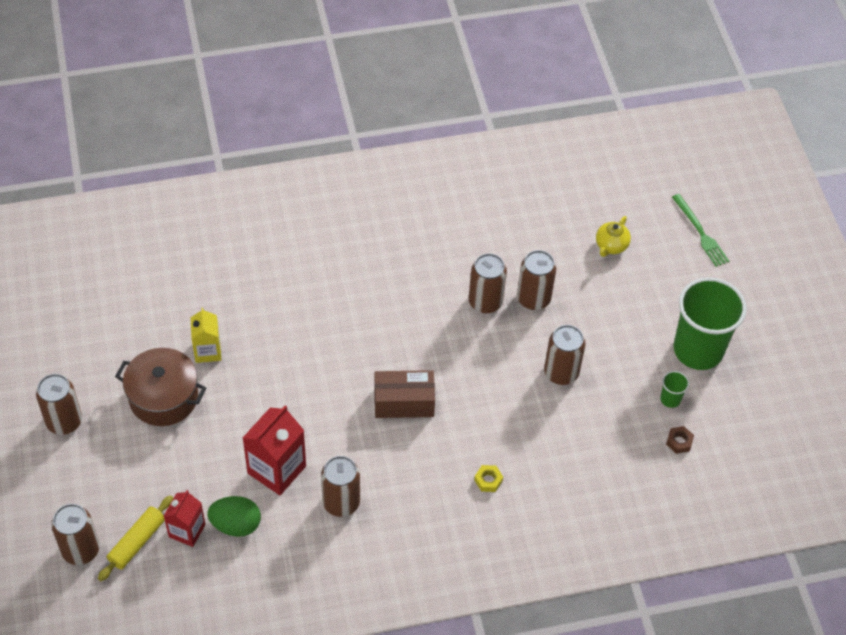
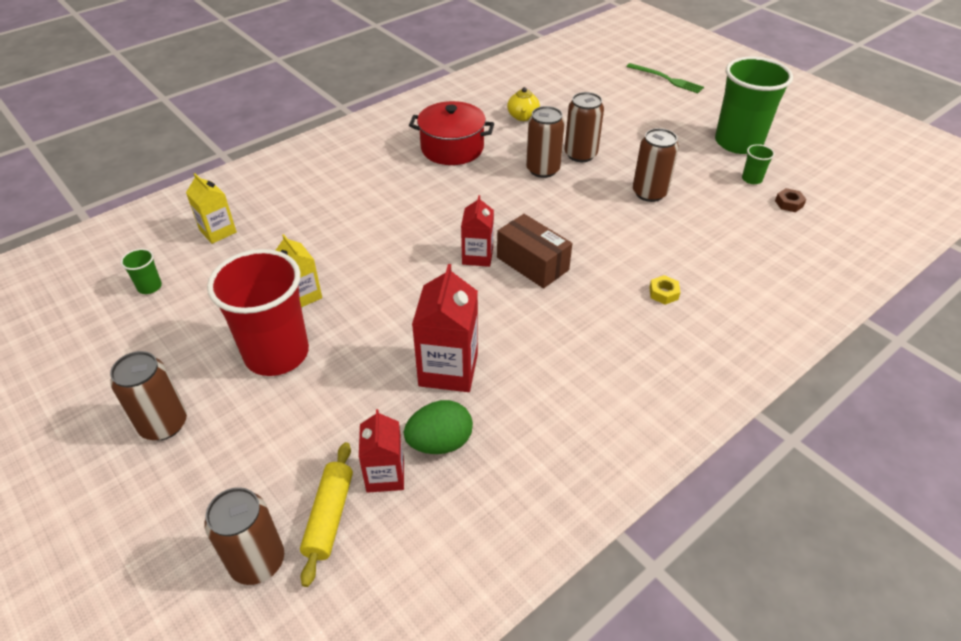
camera: 25 degrees left, 10 degrees down
(100, 290) = (149, 287): none -> green cup
(163, 397) = (276, 353): brown pot -> red cup
(174, 253) = (218, 231): none -> yellow carton
(341, 502) = (539, 371): brown can -> none
(364, 374) = (477, 256): none -> red carton
(404, 402) = (532, 263): brown box -> brown box turned 75 degrees clockwise
(421, 239) = (452, 148): none -> red pot
(611, 246) = (609, 105): yellow teapot -> yellow teapot (523, 117)

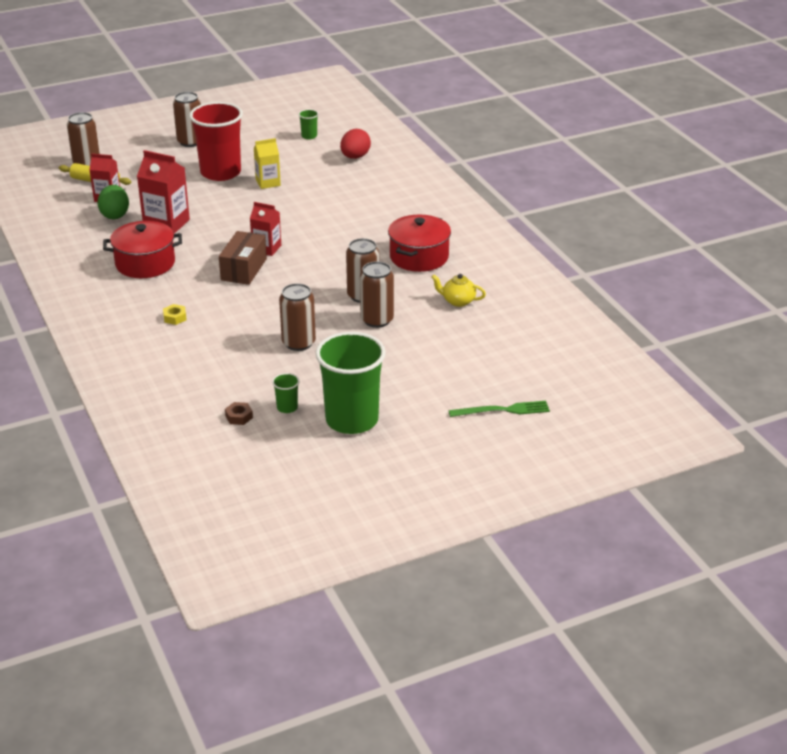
camera: 105 degrees right, 10 degrees down
(218, 231) = (355, 157): yellow carton -> red egg
(532, 263) = (244, 269): brown box -> brown box turned 45 degrees counterclockwise
(561, 359) = (145, 263): none -> red pot
(666, 79) = (503, 410): green fork -> green fork turned 150 degrees counterclockwise

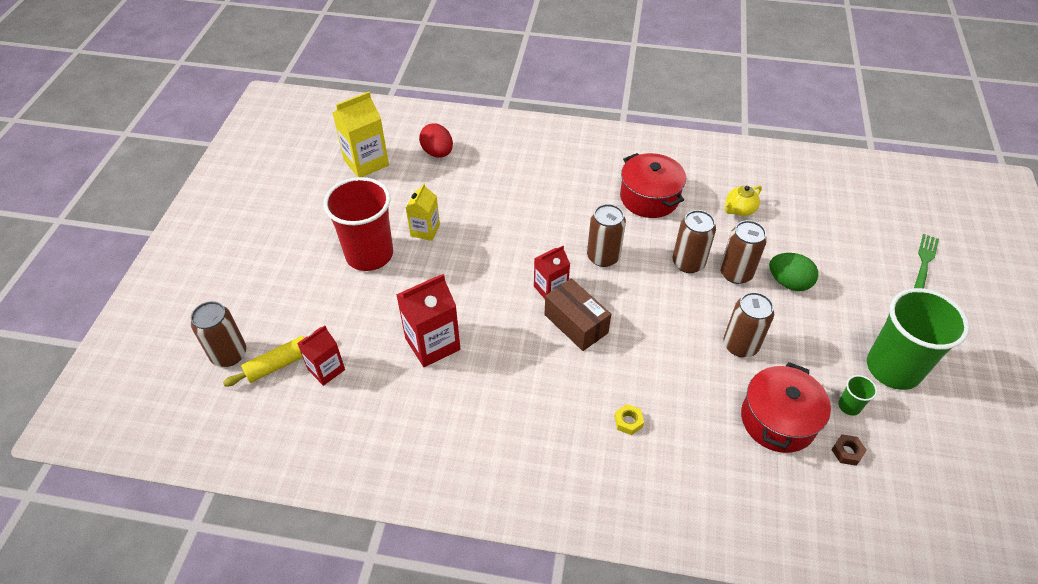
camera: 55 degrees left, 15 degrees up
(115, 215) = (371, 379): green egg -> green egg (788, 282)
(145, 263) = (499, 398): red pot -> red pot (778, 420)
(190, 142) = (280, 248): brown can -> brown can (603, 257)
(309, 136) = (366, 162): green cup -> yellow carton

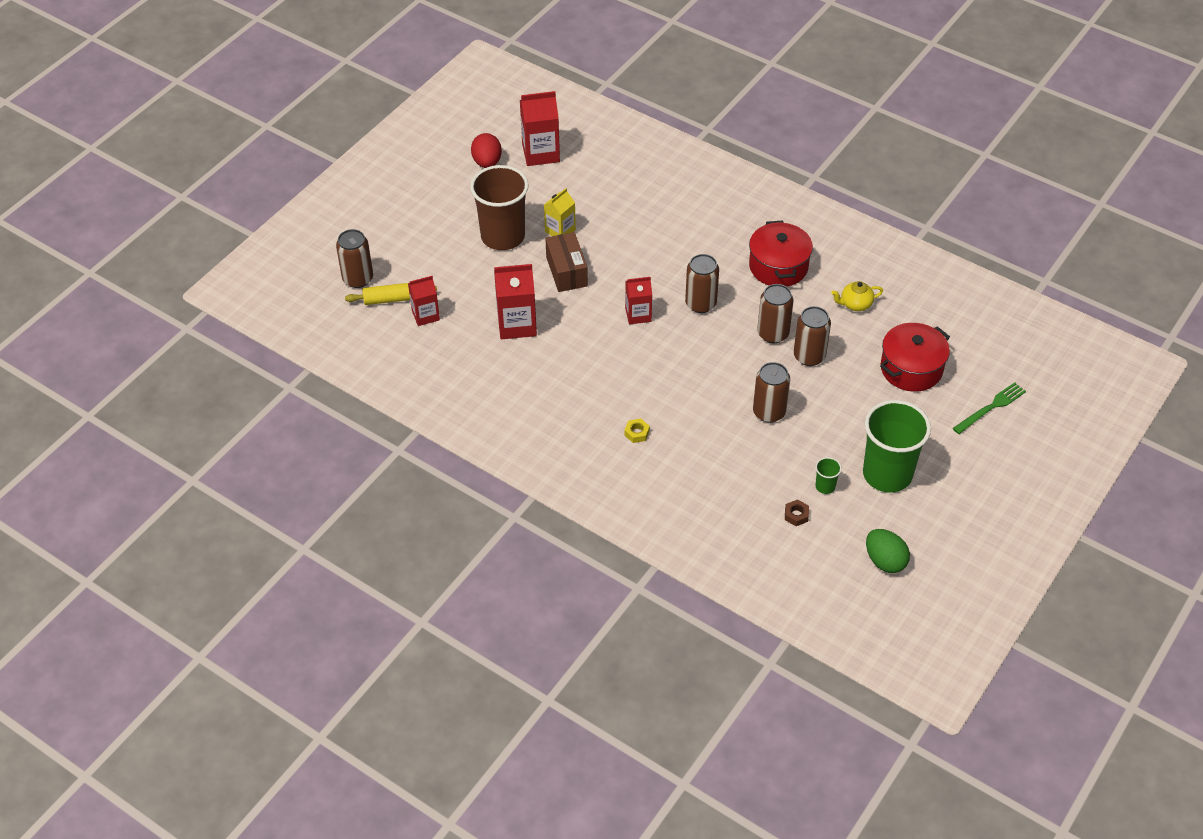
camera: 25 degrees right, 0 degrees up
(366, 162) = (541, 153): yellow carton -> red carton
(369, 254) = (503, 236): red cup -> brown cup
(437, 153) = (609, 164): red egg -> red egg (487, 162)
(576, 324) = (642, 349): brown box -> brown box (566, 271)
(778, 420) = (757, 474): red pot -> red pot (911, 369)
(788, 282) = (851, 379): green egg -> green egg (885, 561)

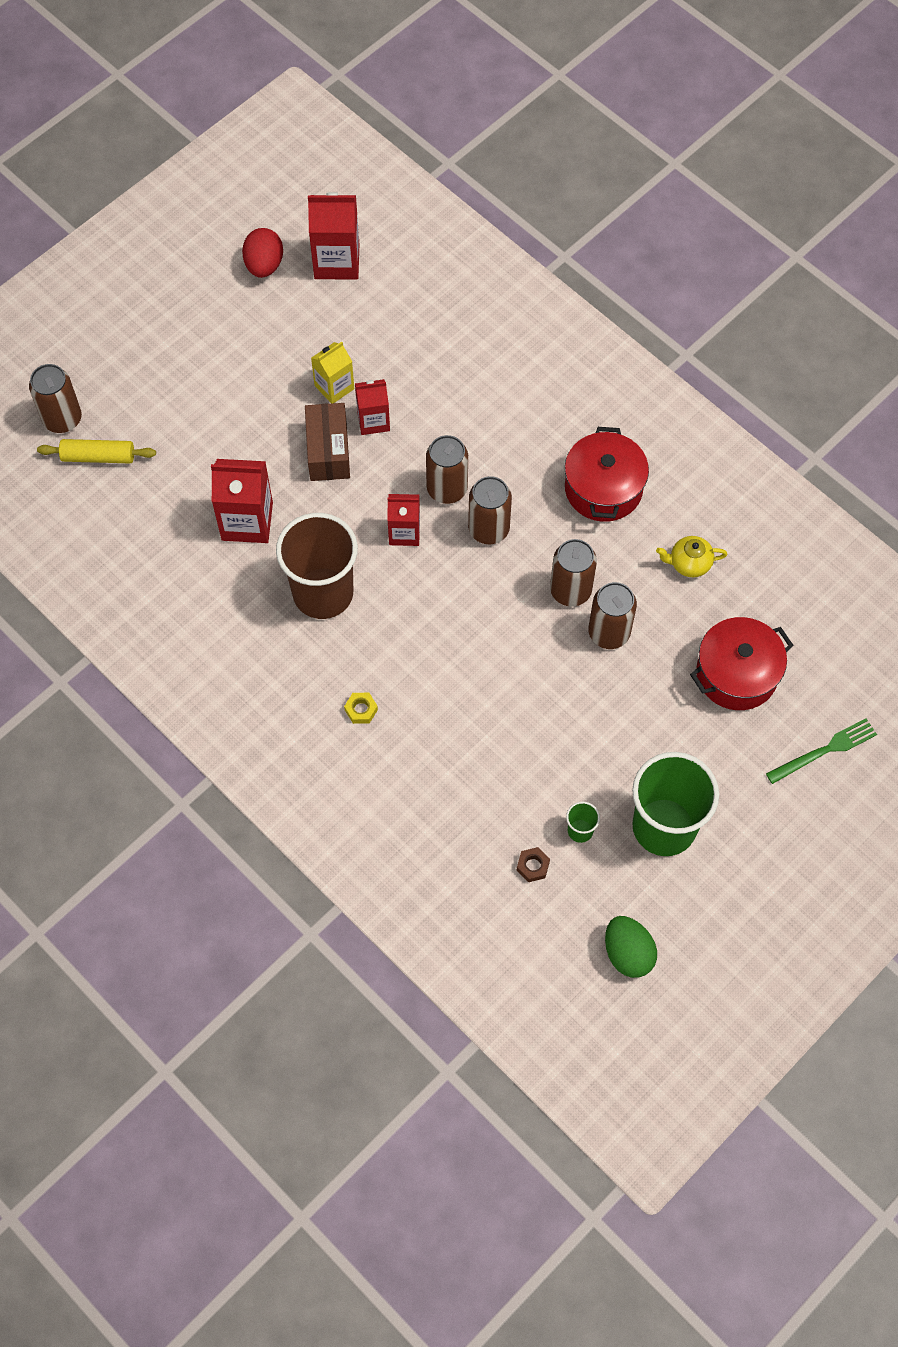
camera: 10 degrees right, 15 degrees up
(425, 315) = (135, 488): red carton -> red carton (373, 421)
(503, 236) = (259, 384): brown cup -> brown cup (323, 593)
(769, 412) = (536, 708): brown can -> brown can (447, 489)

